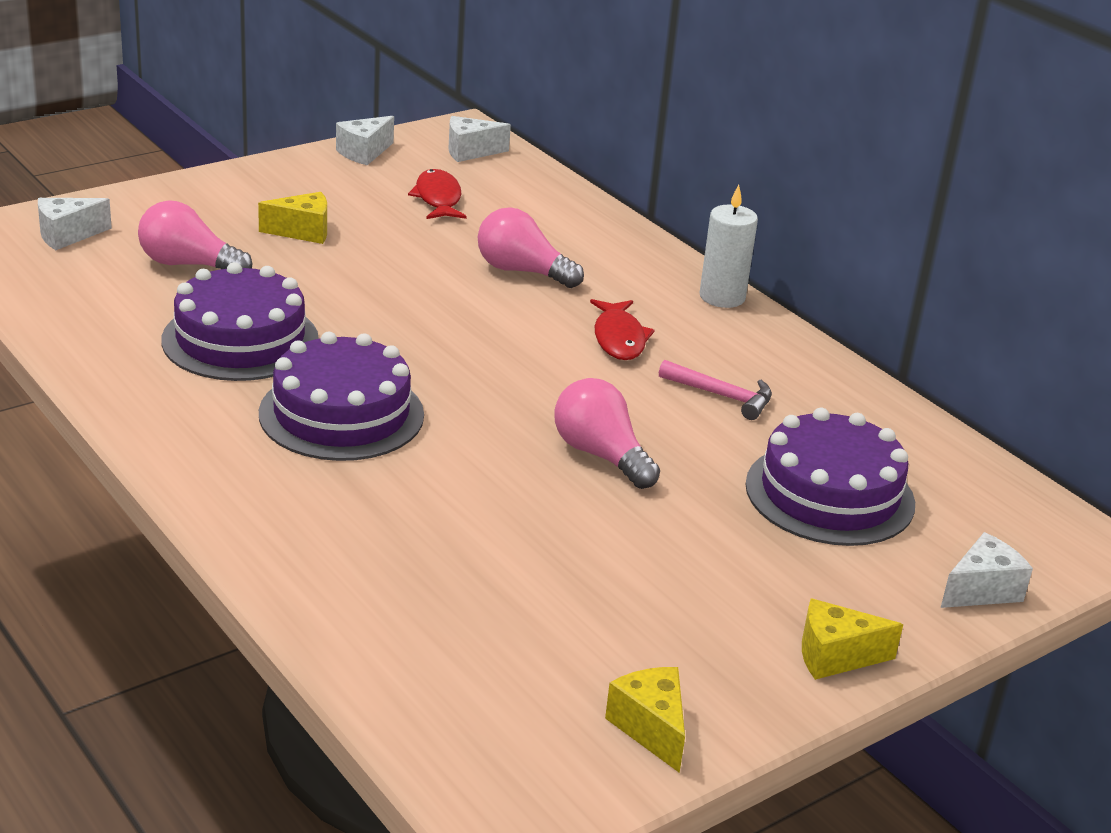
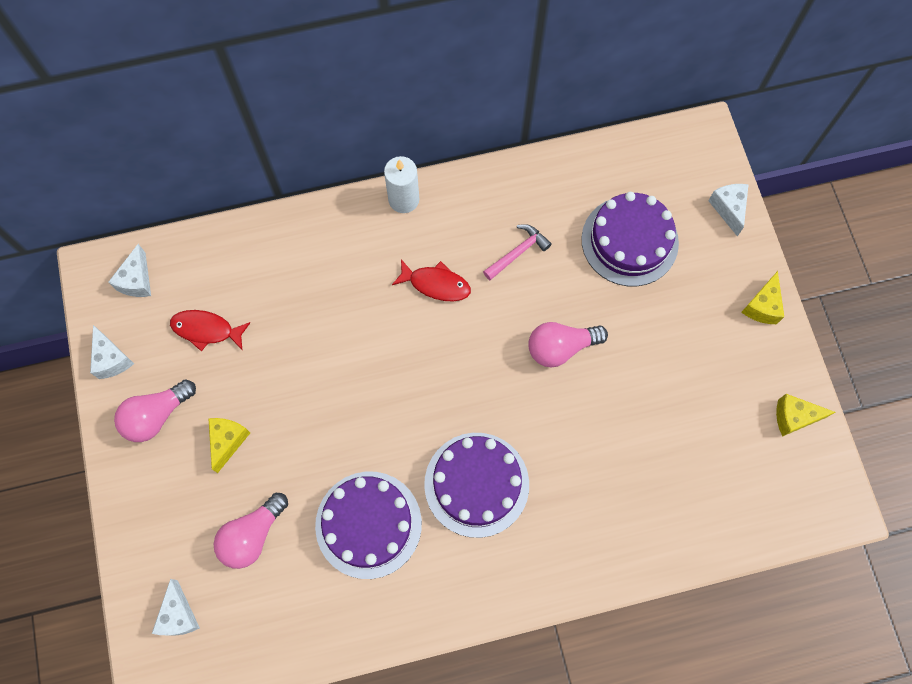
camera: 65 degrees left, 40 degrees up
(522, 271) = (332, 311): pink light bulb -> pink light bulb (156, 416)

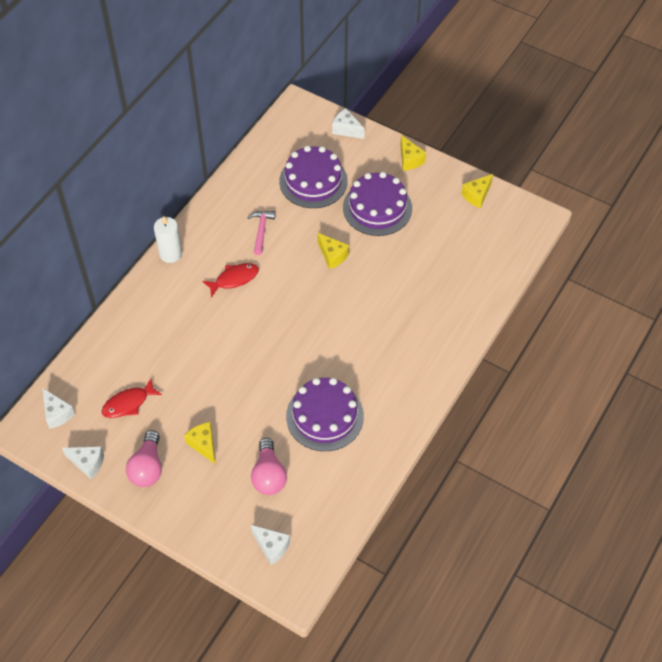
camera: 45 degrees left, 15 degrees down
(476, 484) = (359, 351): purple cake -> purple cake (377, 208)
(560, 347) = (332, 256): pink light bulb -> yellow cheese

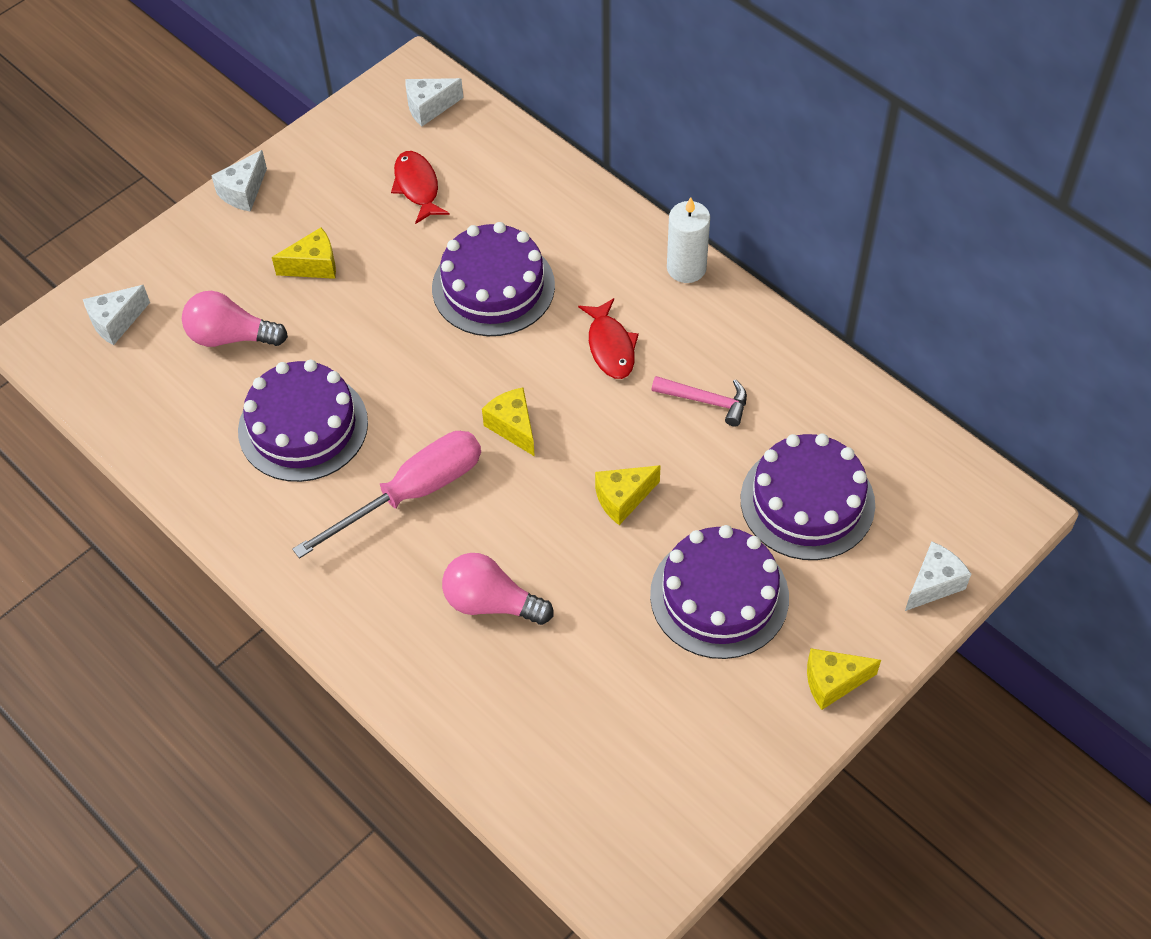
camera: 105 degrees right, 0 degrees up
(88, 463) = (336, 134): white cheese -> white cheese (243, 192)
(147, 467) = (302, 197): pink light bulb -> pink light bulb (491, 602)
(202, 344) = (493, 287): none -> purple cake
(354, 350) = (412, 493): none -> pink screwdriver
(477, 196) = (712, 787): yellow cheese -> yellow cheese (513, 427)

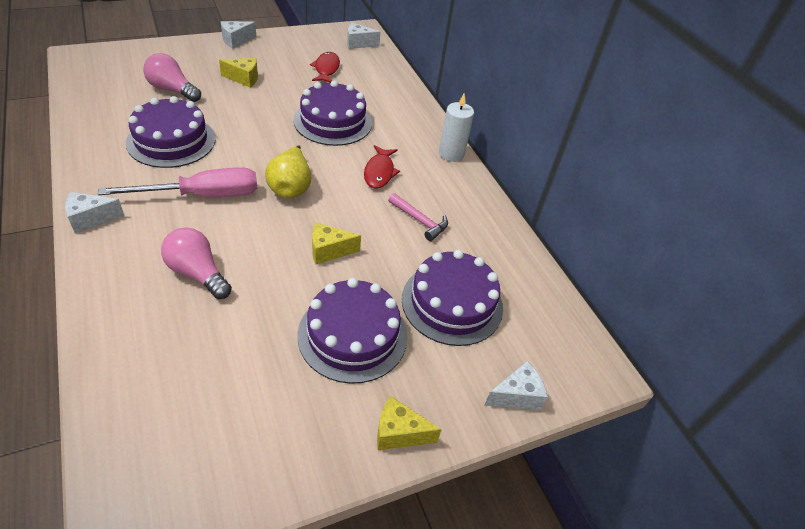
camera: 15 degrees right, 10 degrees down
(116, 322) = (121, 63): white cheese -> white cheese (91, 219)
(513, 427) = (290, 187): yellow cheese -> yellow pear

